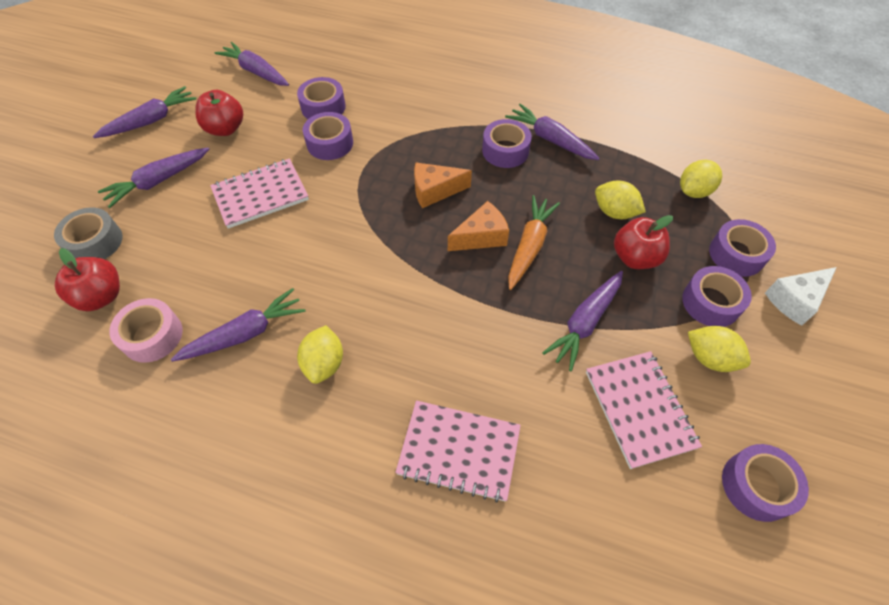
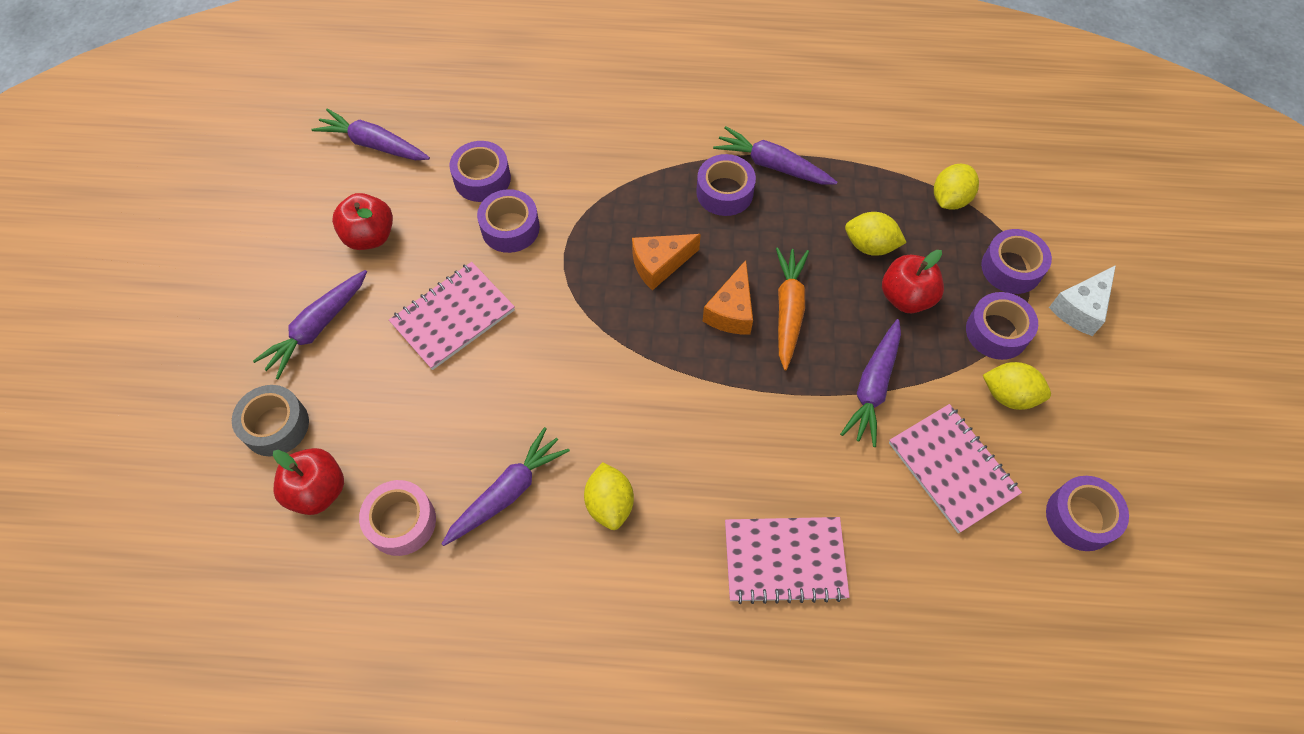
camera: 15 degrees left, 5 degrees up
(151, 121) = (267, 245): purple carrot -> none
(481, 237) = (731, 311): orange cheese -> orange cheese turned 150 degrees clockwise

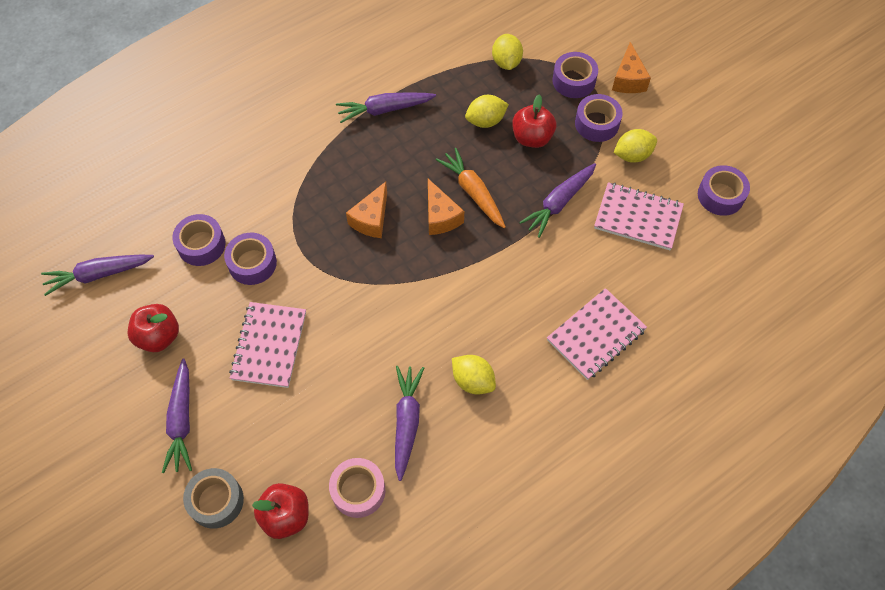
camera: 40 degrees left, 0 degrees up
(724, 192) = (370, 146): purple tape -> none
(873, 387) = (559, 203): purple carrot -> purple carrot turned 60 degrees clockwise
(1080, 308) = (628, 79): white cheese -> orange cheese

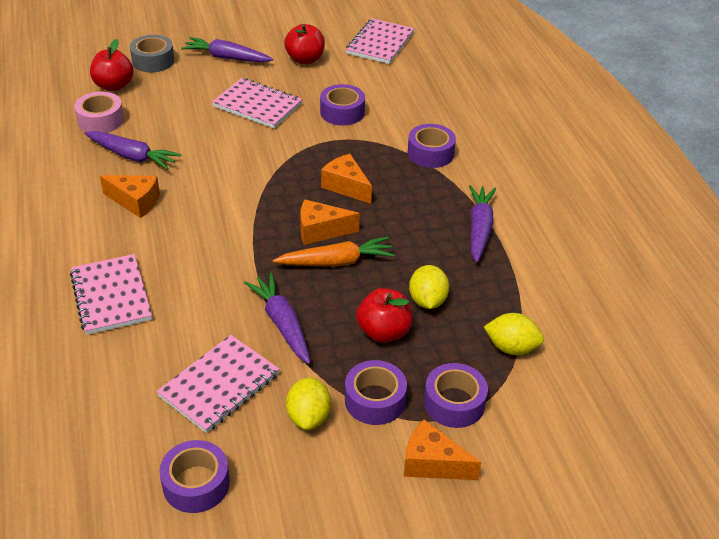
camera: 110 degrees right, 20 degrees down
(98, 275) = (380, 43): purple carrot -> pink notebook
(201, 245) = (378, 91): purple tape -> purple tape (430, 153)
(473, 381) = (135, 202): yellow lemon -> orange cheese

